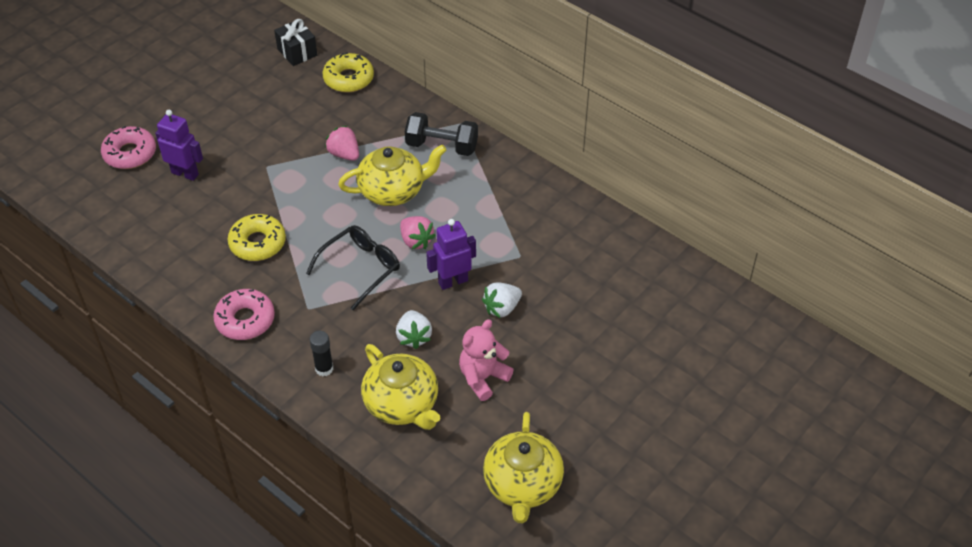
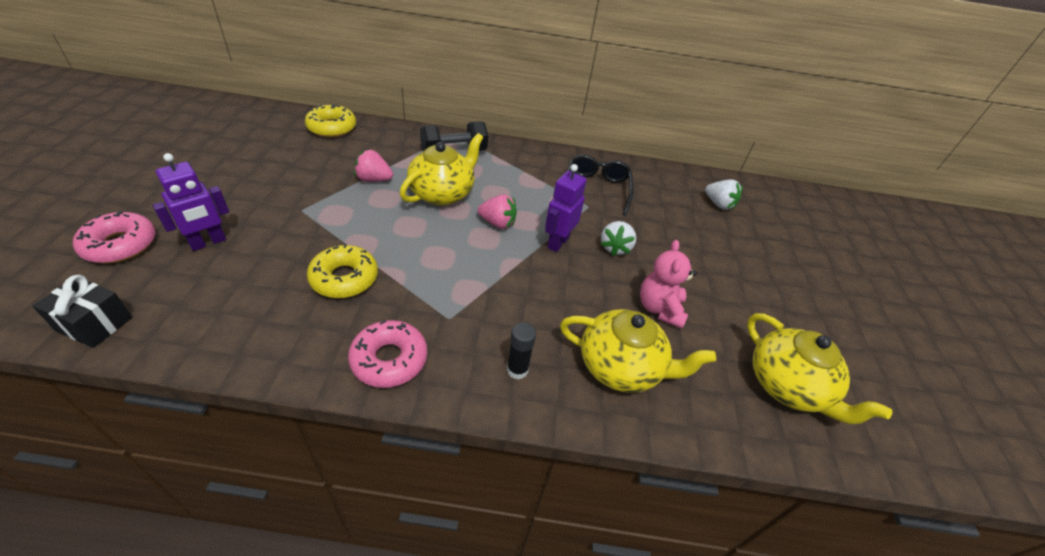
camera: 40 degrees left, 5 degrees down
(185, 173) = (208, 242): purple robot -> purple robot turned 150 degrees clockwise
(297, 52) = (266, 120): black gift -> black gift (95, 324)
(361, 268) = (469, 262): black glasses -> black glasses (596, 188)
(414, 337) = (571, 300): white strawberry -> white strawberry (719, 204)

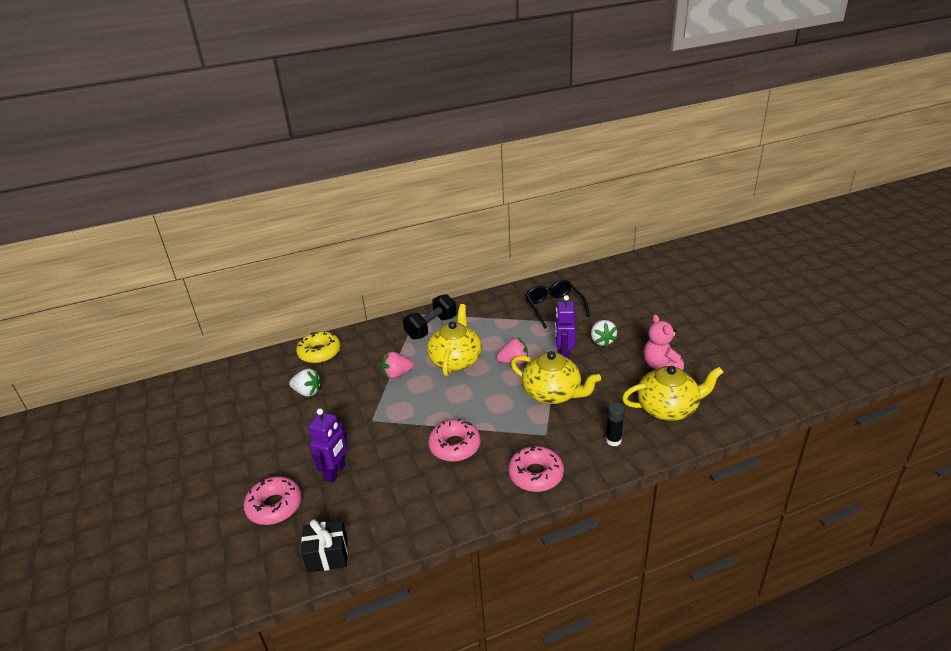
camera: 20 degrees left, 10 degrees down
(344, 278) = (455, 446): yellow donut -> pink donut
(719, 204) = (639, 280): white strawberry -> white strawberry (307, 392)
(787, 386) = (761, 372): yellow teapot -> yellow teapot (553, 394)

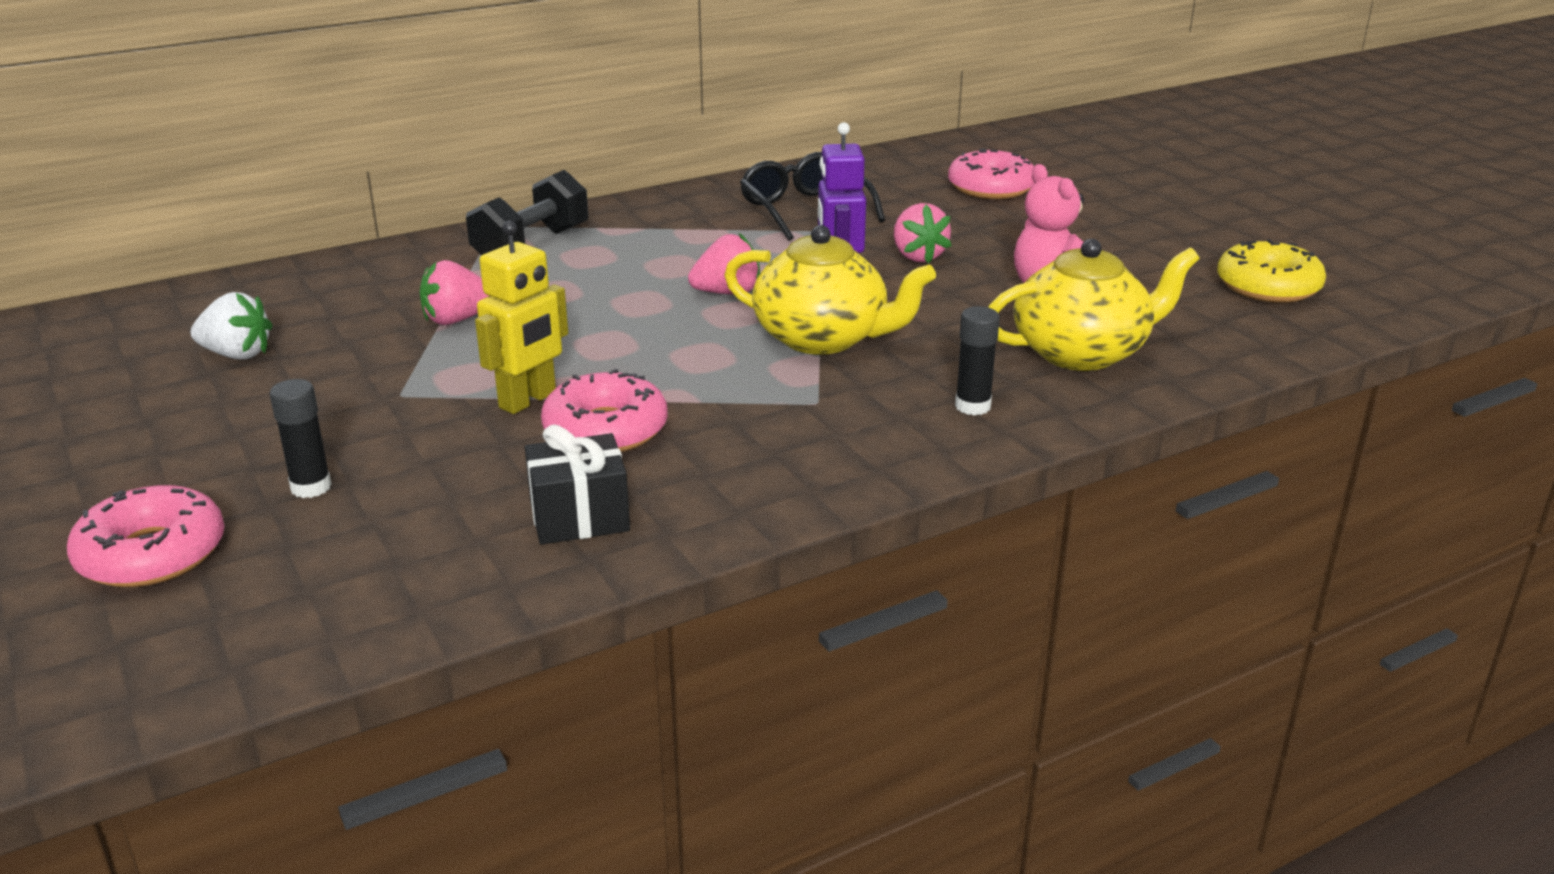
camera: 10 degrees left, 5 degrees down
(319, 352) = (266, 290): yellow donut -> yellow donut (1268, 286)
(327, 555) = (294, 637): black gift -> black gift (579, 517)
(335, 472) = (311, 487): purple robot -> black glue stick
(424, 426) = (528, 401): none -> yellow robot
(456, 360) = (594, 294): yellow teapot -> none
(535, 474) = (804, 468): pink donut -> pink donut (991, 188)
(602, 341) = (918, 256): white strawberry -> pink strawberry

